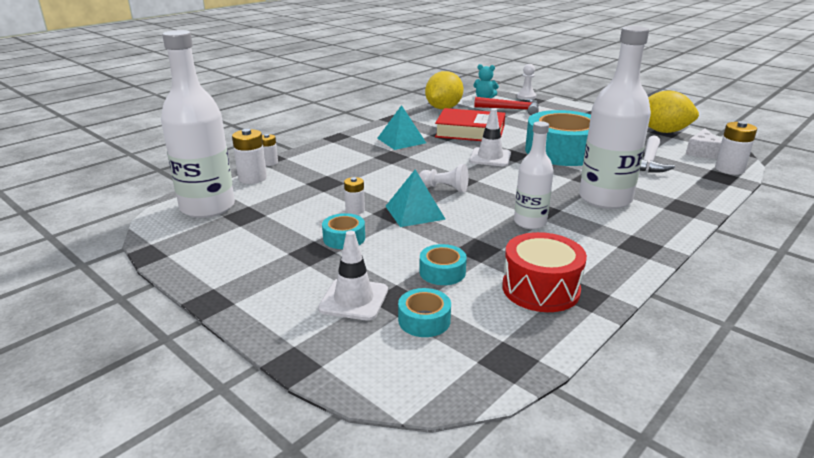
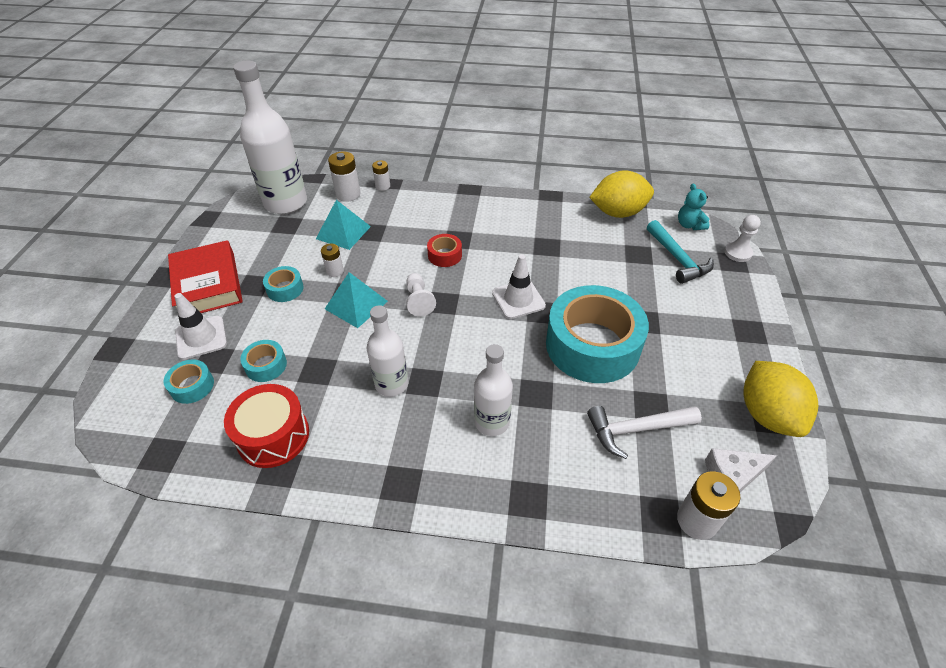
camera: 55 degrees right, 20 degrees up
(401, 140) = (500, 227): turquoise pyramid -> turquoise pyramid (343, 232)
(404, 165) = (445, 255): none -> red tape
(470, 131) = (573, 258): red book -> red book (208, 284)
(511, 109) = (678, 259): red hammer -> turquoise hammer
(605, 199) = (492, 422): white bottle -> white bottle, size x0.58

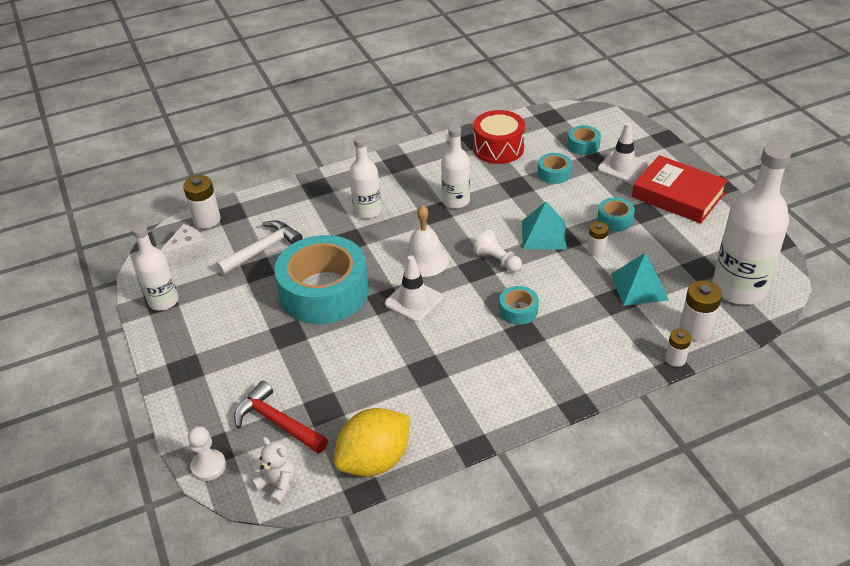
camera: 150 degrees right, 5 degrees down
(445, 255) = (518, 310): red tape -> turquoise tape
(479, 332) = (425, 260): none -> white bell
(678, 259) = (277, 422): turquoise hammer -> red hammer
(689, 225) = (278, 484): turquoise teddy bear -> white teddy bear
(767, 414) = (163, 301): yellow lemon -> white bottle

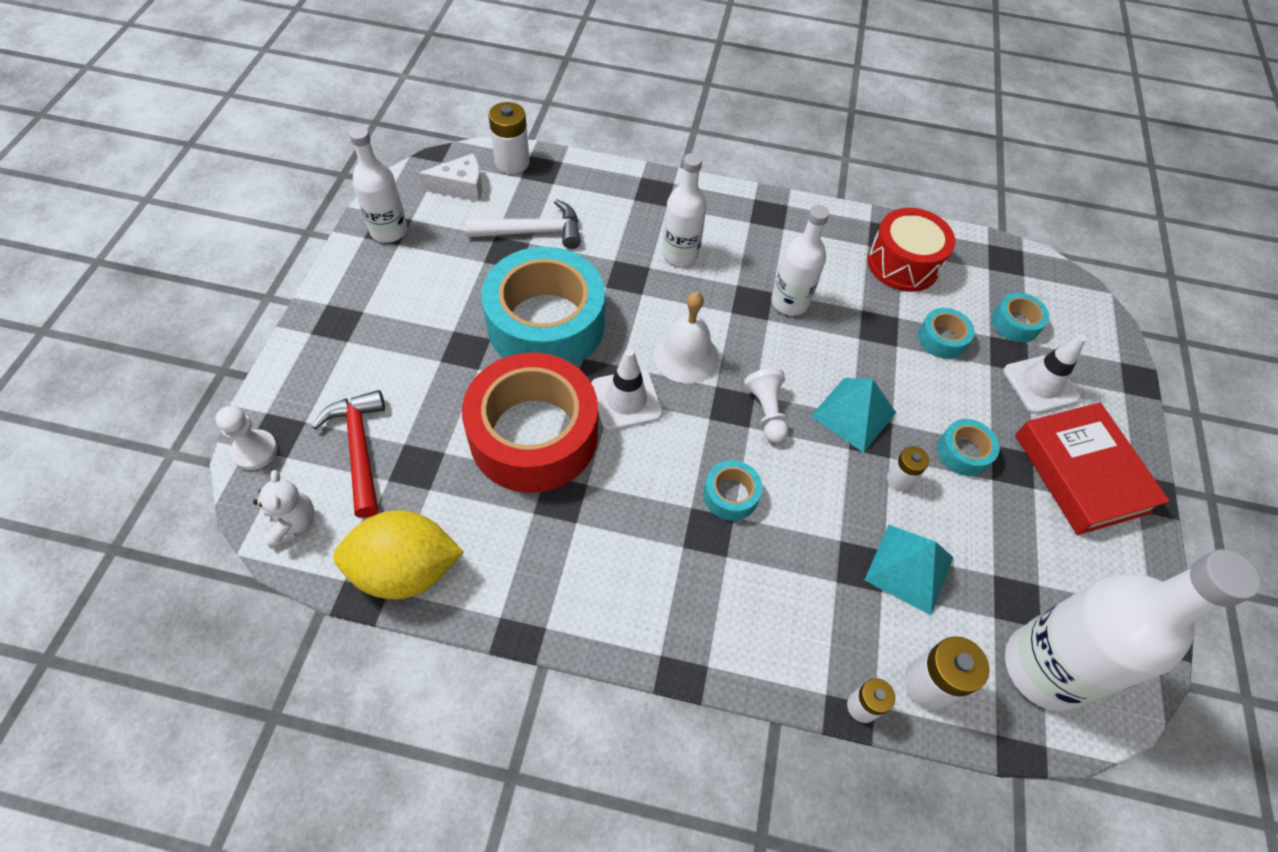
camera: 30 degrees right, 15 degrees up
(378, 350) = (533, 435): none -> red tape

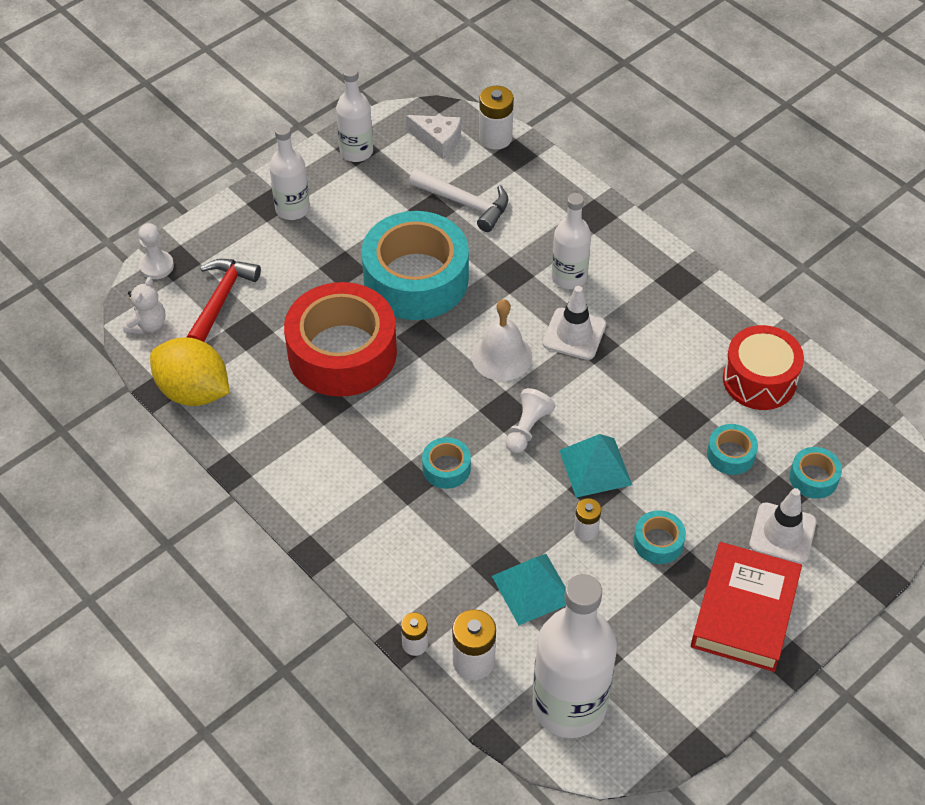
camera: 40 degrees right, 5 degrees down
(626, 399) = (428, 363): white traffic cone -> white traffic cone (574, 334)
(789, 302) = (625, 360): white bottle -> white bottle (292, 209)

